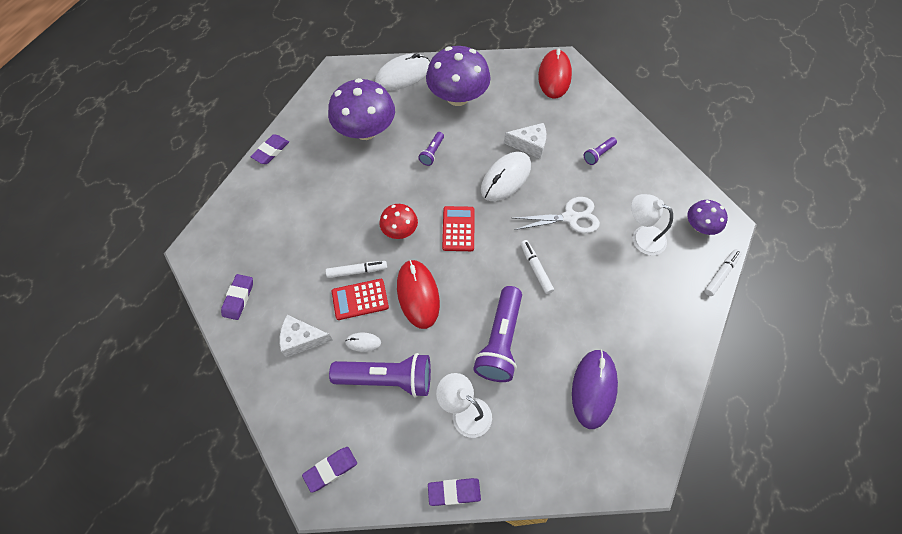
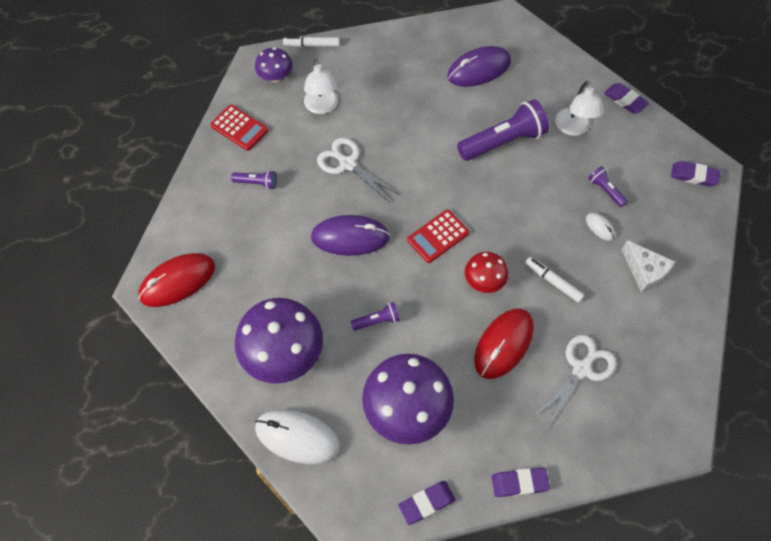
camera: 130 degrees left, 0 degrees up
(238, 298) = (671, 353): purple eraser -> purple eraser (426, 503)
(288, 235) = (581, 369): none -> white scissors
(360, 299) = (572, 258): red calculator -> red calculator (239, 128)
(387, 378) = (605, 190): purple flashlight -> purple flashlight, size x0.48
(418, 294) = (525, 220): red mouse -> red mouse (503, 344)
(505, 178) = (350, 237): white mouse -> purple mouse
(529, 145) = (293, 244): white cheese -> none
(536, 268) = (420, 157): white marker -> none

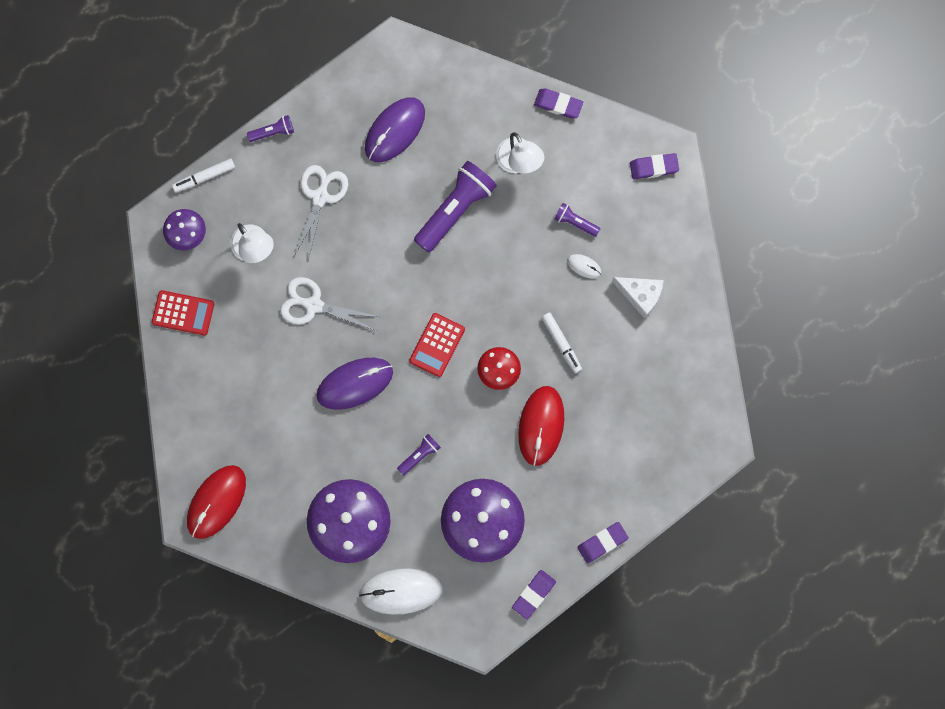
camera: 25 degrees left, 15 degrees up
(257, 183) = (235, 367): purple flashlight -> purple flashlight (273, 132)
(553, 281) = (561, 344): white marker -> white marker turned 135 degrees counterclockwise
(581, 369) = (617, 418): white scissors -> white scissors (320, 197)

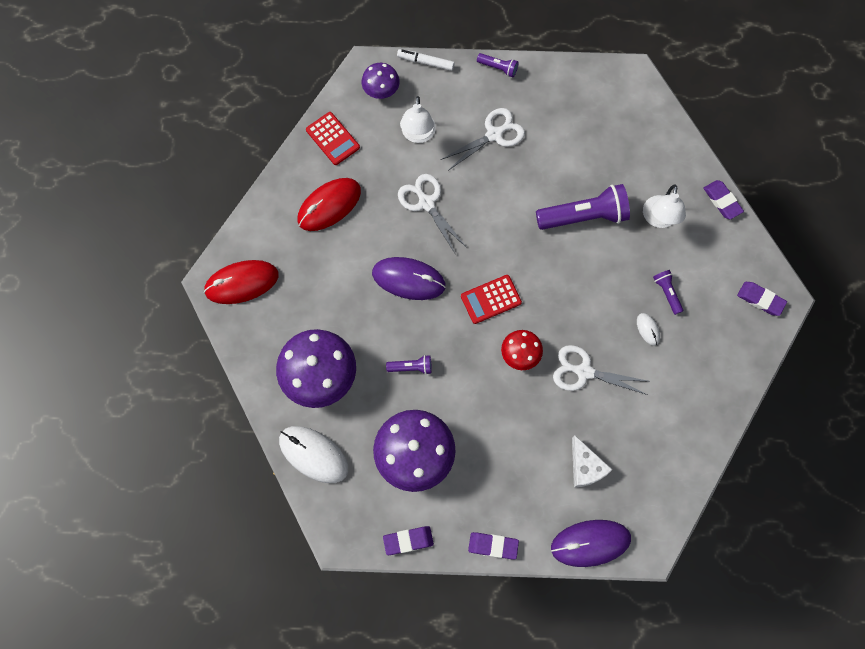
camera: 40 degrees right, 5 degrees down
(395, 130) = (585, 130): purple mouse -> purple mouse (590, 543)
(541, 426) = (519, 419): red mouse -> red mouse (329, 205)
(561, 344) = (584, 371): white marker -> white scissors
(640, 295) = (674, 384): white cheese -> white cheese (585, 467)

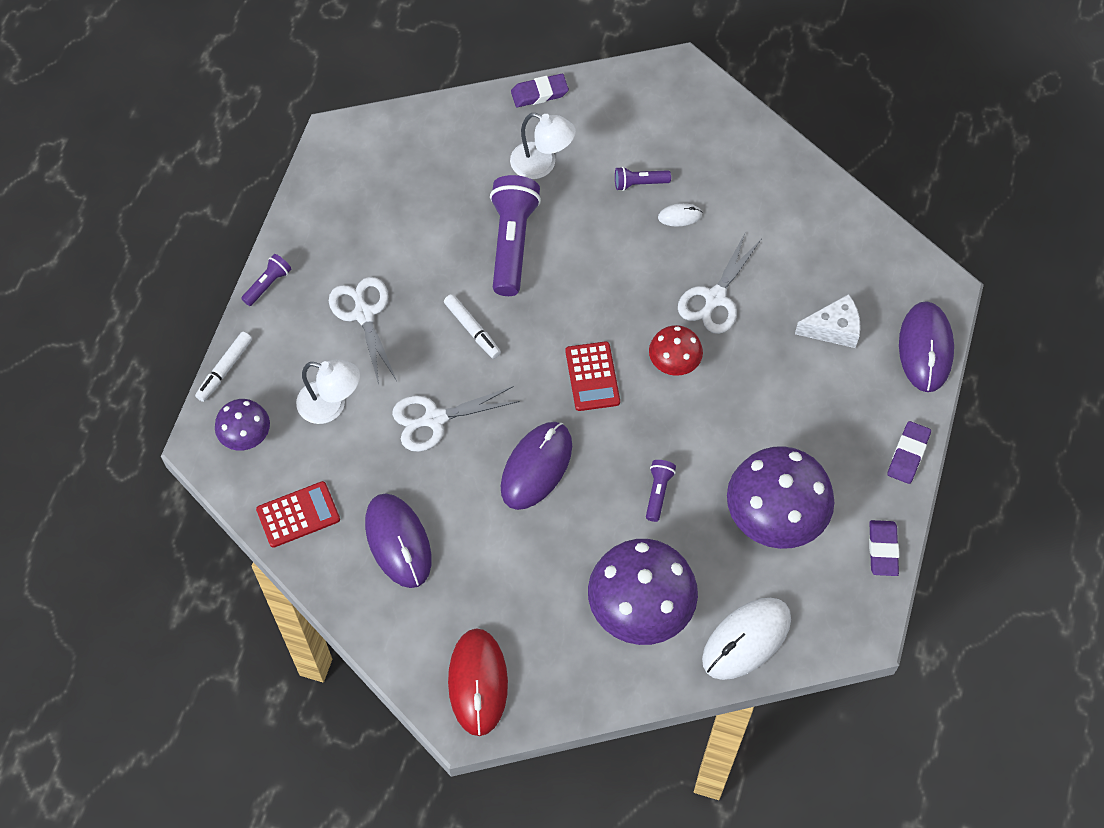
camera: 75 degrees left, 10 degrees down
(329, 205) = (398, 542): red mouse -> purple mouse
(504, 208) = (472, 329): none -> white marker
(760, 299) = (675, 93): purple eraser -> none

